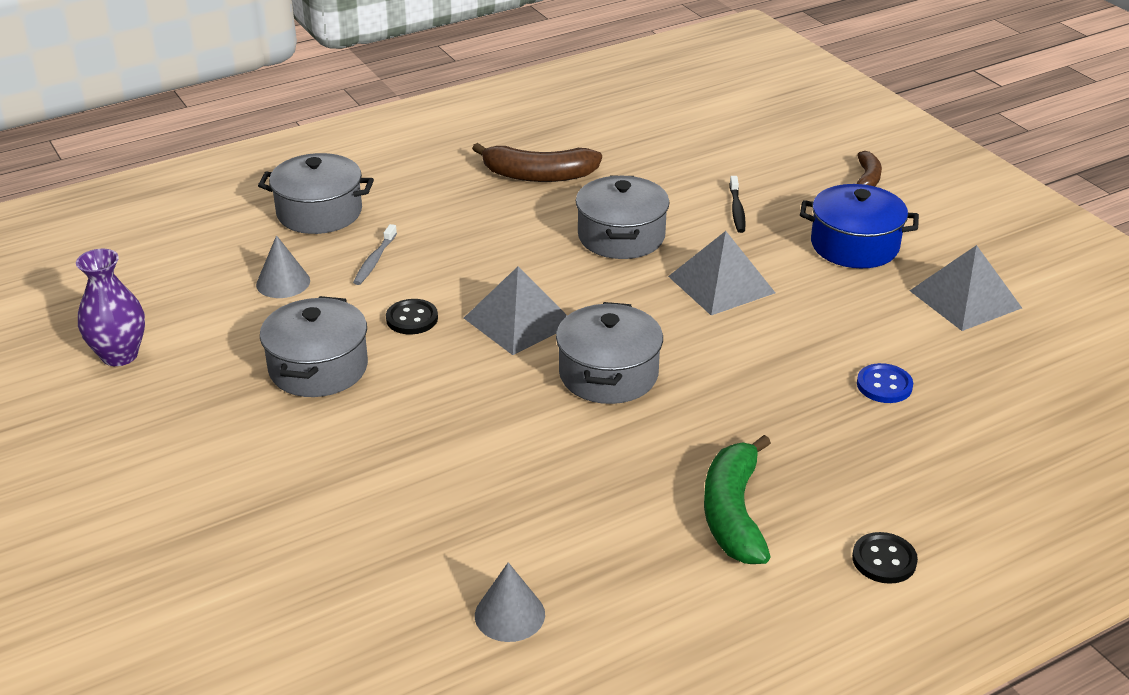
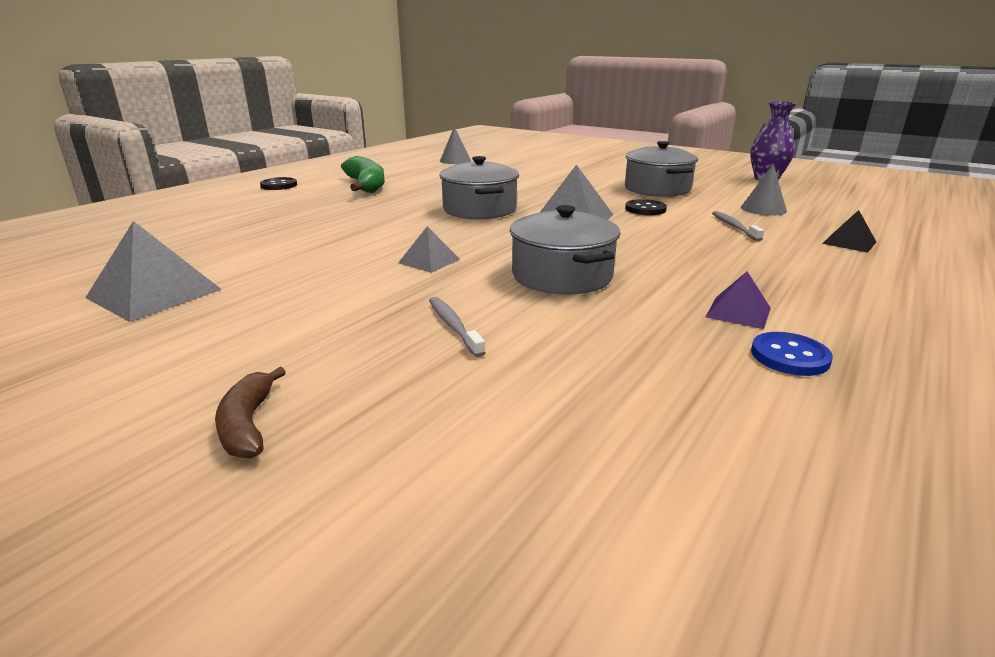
camera: 155 degrees right, 10 degrees down
(319, 212) = (849, 242): grey pot -> black pyramid
(538, 175) = (738, 312): brown banana -> purple pyramid
(721, 284) = (429, 261): grey pyramid -> grey pyramid, size x0.56
(737, 210) = (453, 326): black toothbrush -> grey toothbrush
(854, 245) = (283, 318): blue pot -> none
(884, 385) = (266, 232): blue button -> blue button (789, 356)

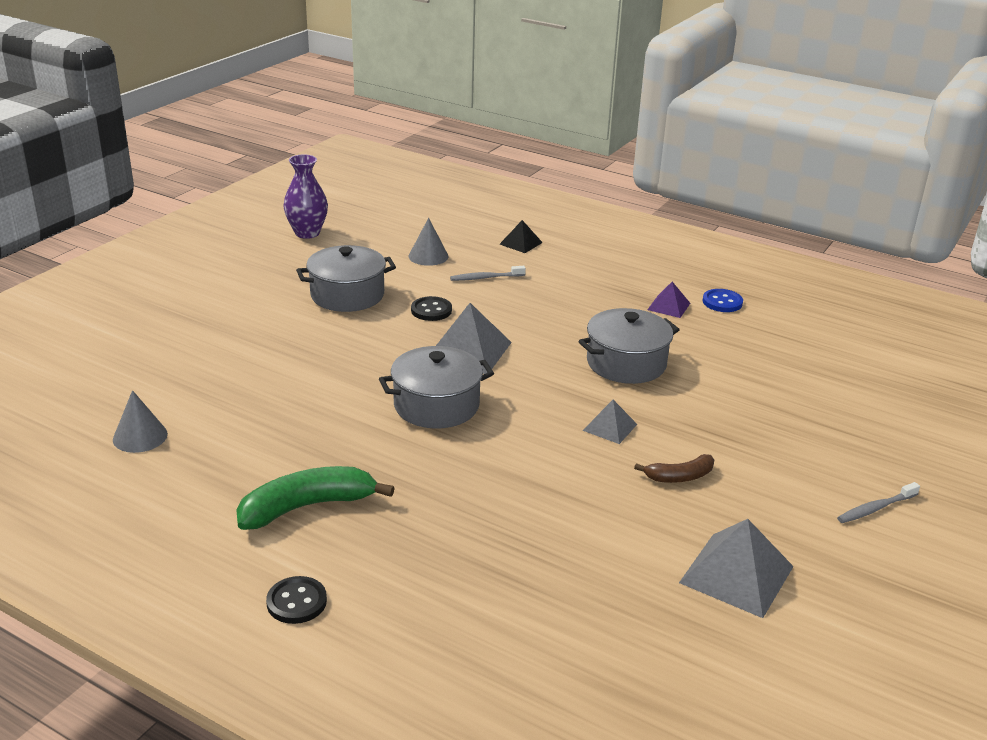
camera: 95 degrees left, 5 degrees up
(248, 424) = (879, 467): brown banana -> brown banana (679, 477)
(453, 326) = (732, 408): grey toothbrush -> grey toothbrush (875, 508)

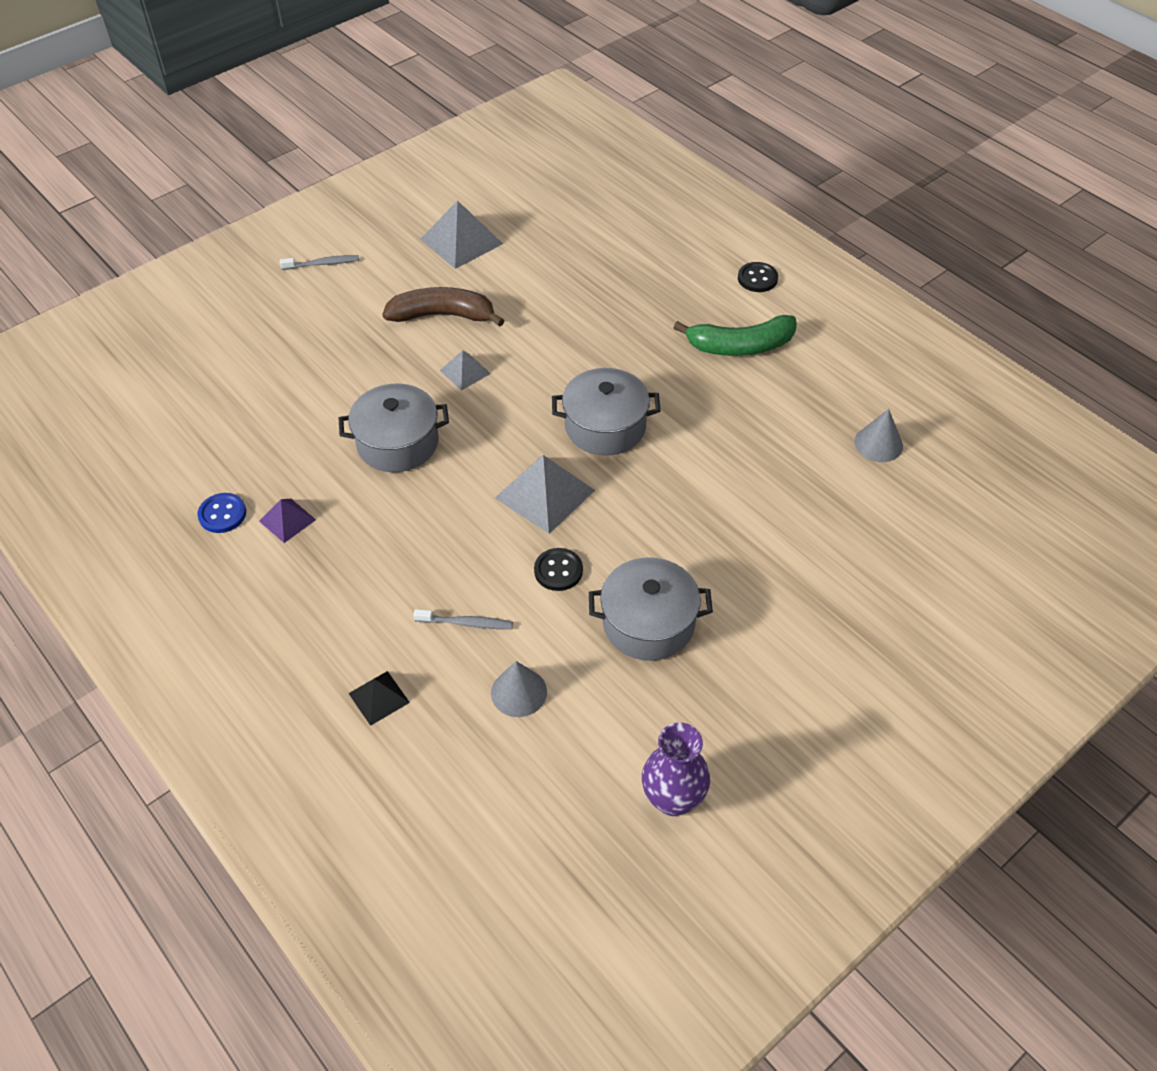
camera: 160 degrees left, 20 degrees up
(679, 477) = (443, 315): brown banana -> brown banana, size x1.78

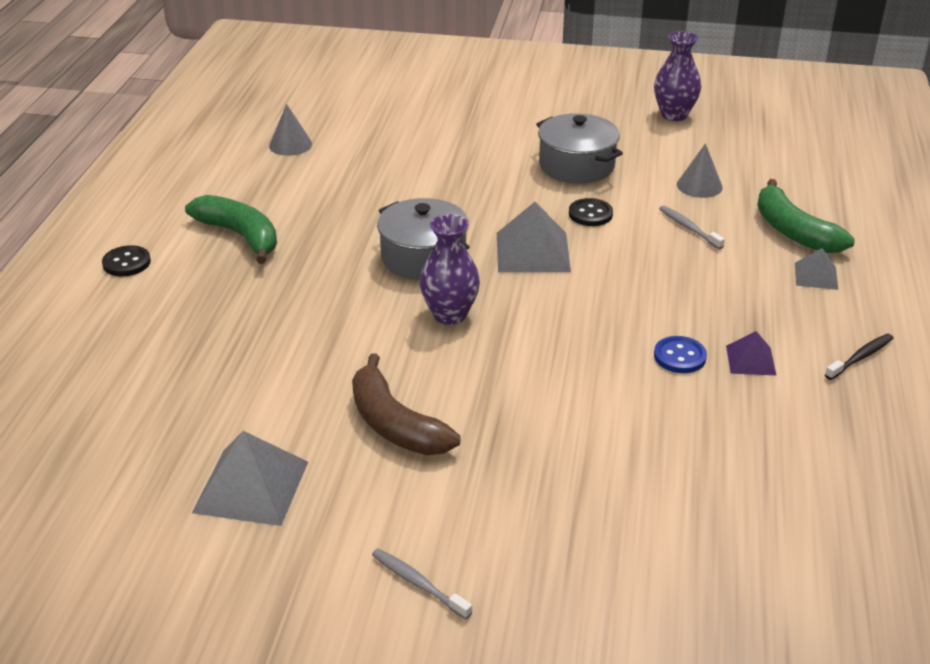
camera: 130 degrees left, 15 degrees down
(212, 585) = (860, 357): none -> black toothbrush
(222, 514) = (804, 400): blue button -> blue button (679, 356)
(379, 697) = (793, 231): black pyramid -> green banana
(398, 443) = (590, 352): grey pot -> none
(465, 372) = (456, 363): grey pyramid -> grey pyramid (816, 276)
(519, 399) = (450, 315): none -> purple vase

